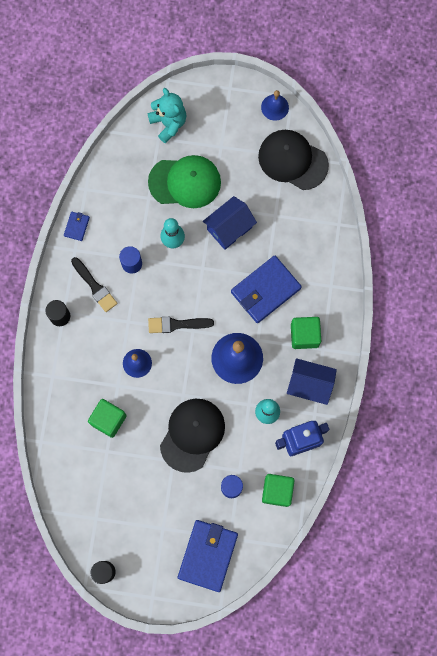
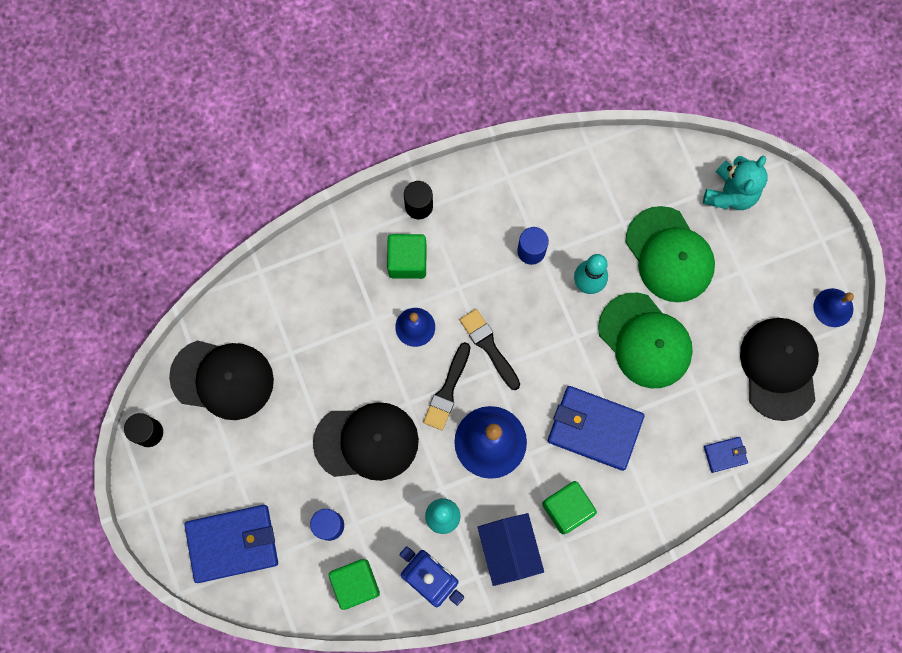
camera: 60 degrees right, 0 degrees up
(77, 226) = (537, 162): blue wallet -> blue wallet (725, 455)
(95, 286) = (478, 225): black brush -> black brush (447, 390)
(97, 504) = (222, 379): none -> black cap
(108, 420) = (328, 333): green cube -> green cube (407, 261)
(229, 228) = (645, 340): blue house -> green cap

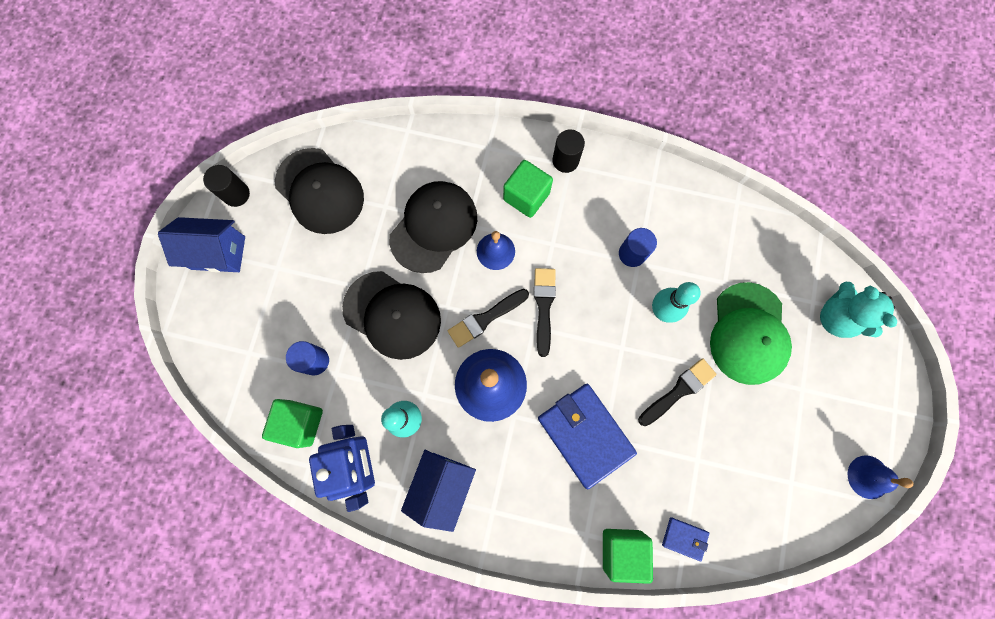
camera: 35 degrees right, 0 degrees up
(173, 494) = (218, 253): none -> blue house
(232, 543) = (232, 322): blue wallet -> none
(567, 508) = (515, 486): green cube -> green cube (622, 550)
(645, 340) = (678, 390): green cap -> black brush
(730, 193) = (836, 318): turquoise teddy bear -> turquoise teddy bear turned 90 degrees clockwise
(779, 368) = (783, 496): black cap -> black cap (433, 227)

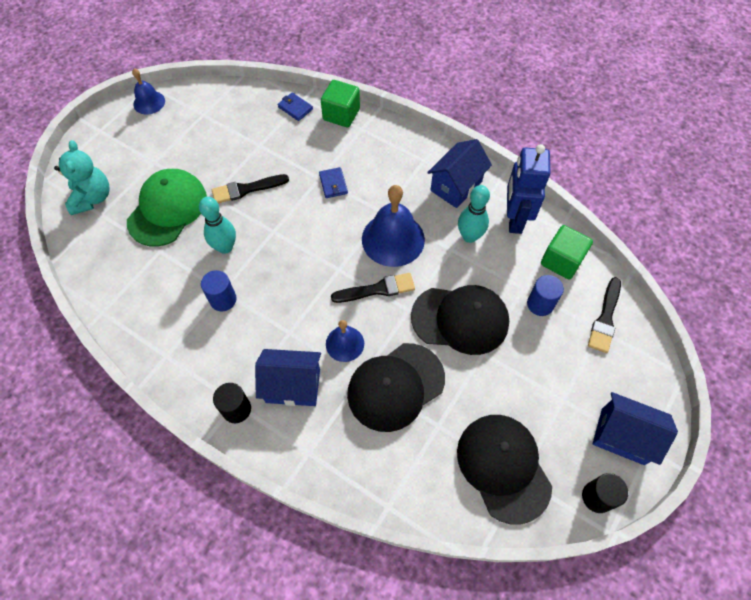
camera: 160 degrees left, 15 degrees down
(392, 315) = (460, 319): black cap -> black cap turned 135 degrees clockwise
(526, 196) = (293, 386): green cube -> blue house
(544, 306) = (322, 282): black brush -> black brush (605, 318)
(585, 434) = (333, 184): blue wallet -> blue wallet, size x0.46

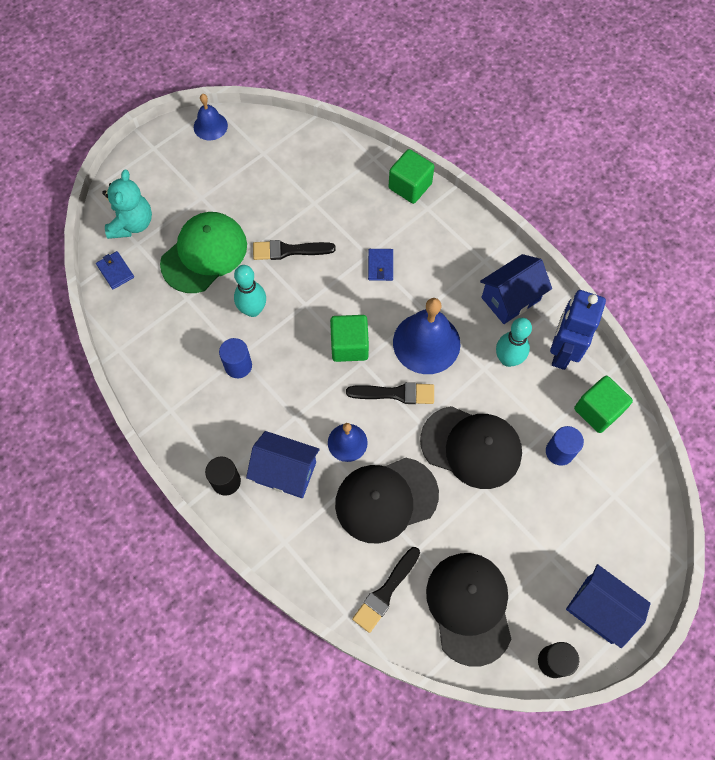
camera: 15 degrees right, 5 degrees up
(295, 108) = (362, 167): blue wallet -> blue wallet (115, 271)
(323, 257) = (349, 345): none -> green cube
(605, 318) = (623, 484): black brush -> black brush (385, 592)

